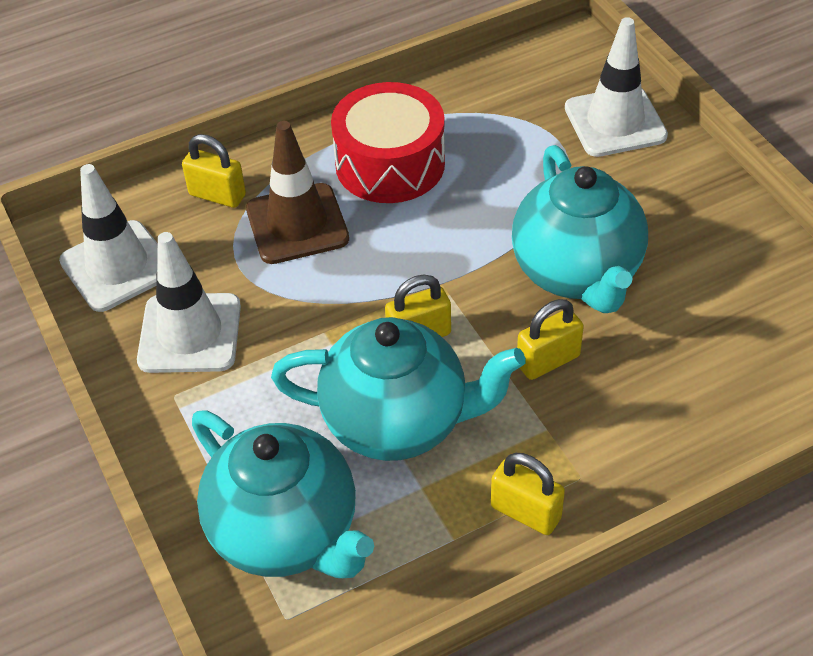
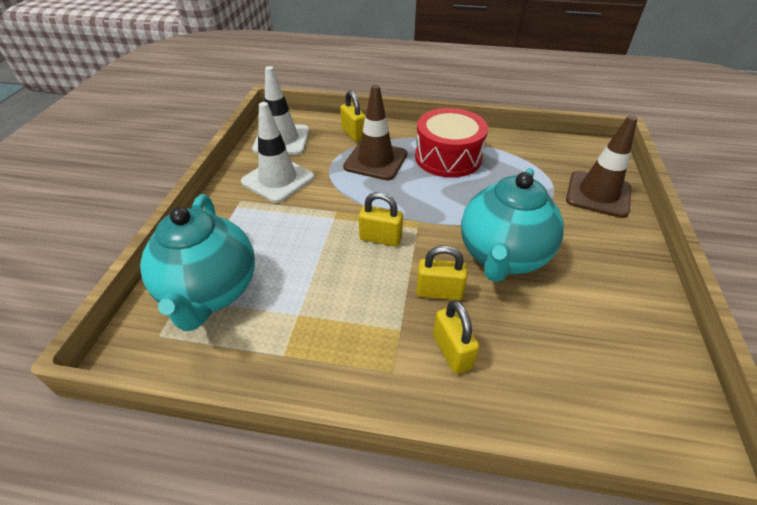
camera: 35 degrees right, 5 degrees down
(398, 422) = (323, 274): turquoise teapot -> none
(525, 512) = (339, 369): yellow padlock -> yellow padlock (452, 351)
(615, 122) = (598, 194): white traffic cone -> brown traffic cone

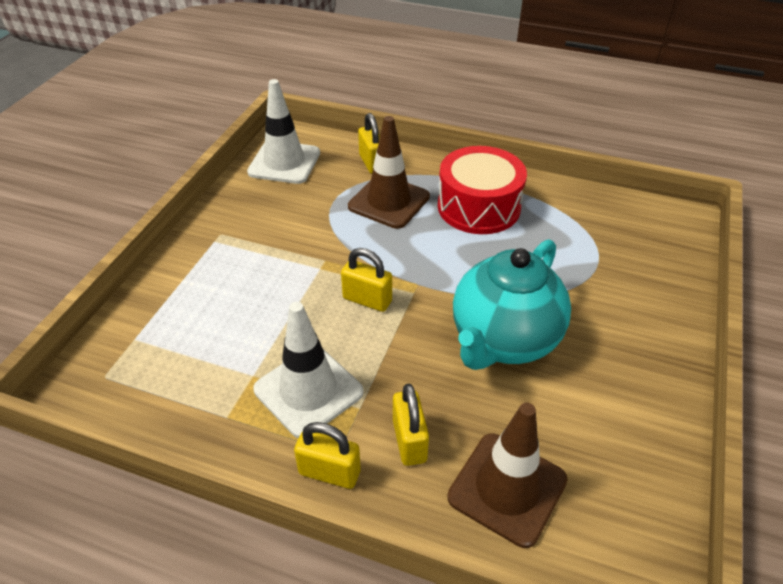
camera: 10 degrees right, 0 degrees up
(210, 292) = (166, 337): turquoise teapot -> none
(278, 180) = (268, 213): white traffic cone -> white traffic cone (308, 391)
(439, 292) = (416, 372): yellow padlock -> yellow padlock (329, 472)
(598, 194) = (652, 277): brown traffic cone -> brown traffic cone (507, 488)

